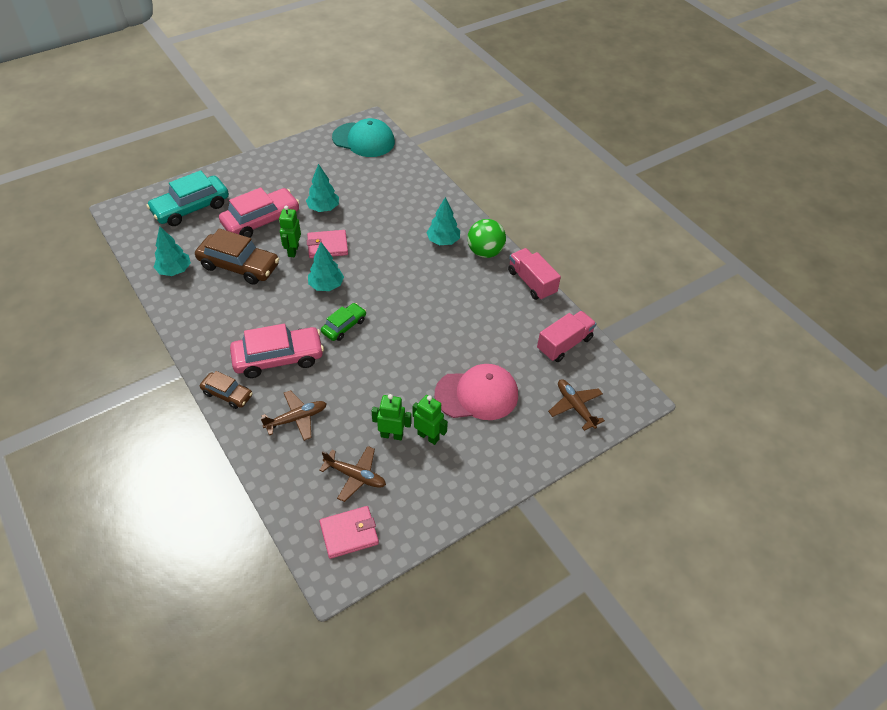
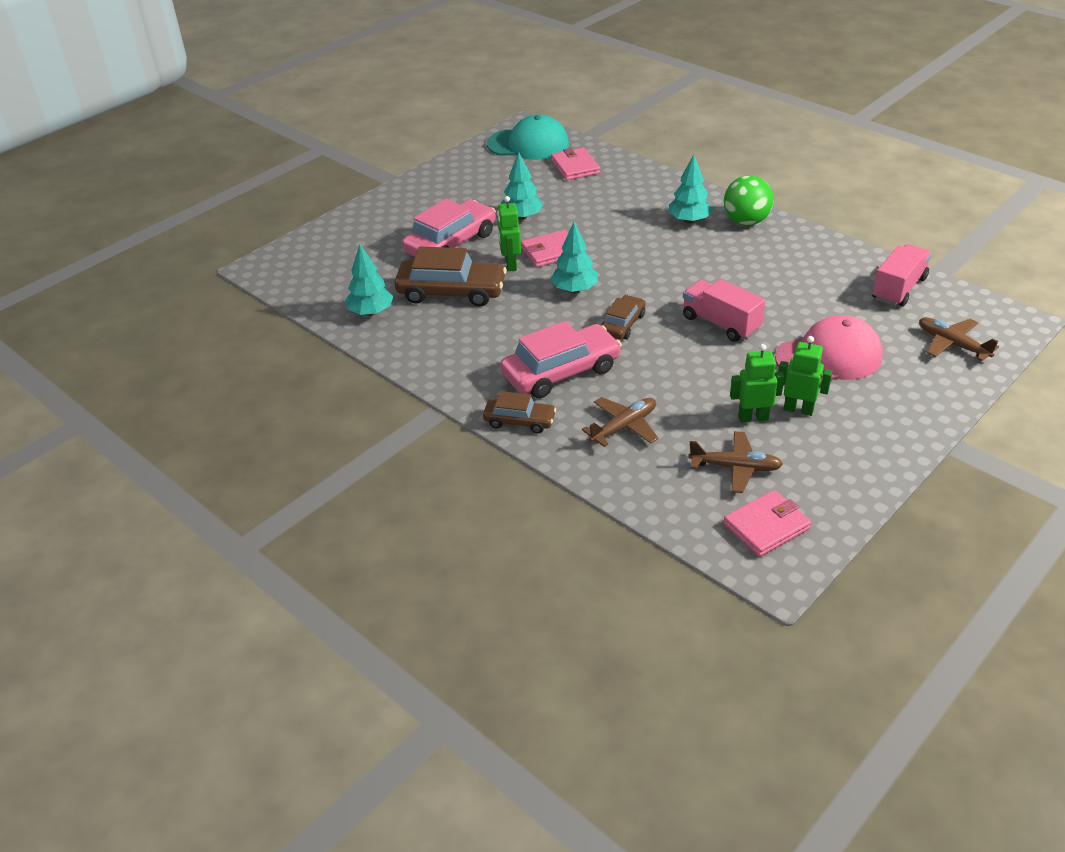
camera: 10 degrees left, 10 degrees down
(191, 208) = (352, 247): turquoise car -> none
(344, 326) = (622, 324): green car -> brown car
(386, 170) = (575, 167): none -> pink wallet
(531, 282) = (820, 239): pink truck -> pink truck (720, 323)

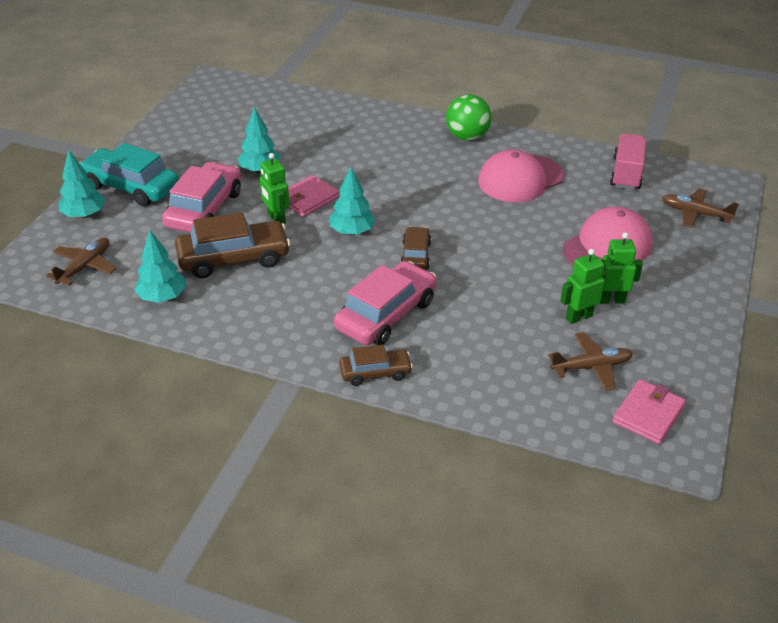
camera: 25 degrees left, 0 degrees up
(398, 211) = (131, 187): none -> turquoise car
(528, 144) = (225, 97): turquoise cap -> none
(575, 167) = (283, 112): pink wallet -> none
(624, 426) = (474, 353): brown plane -> brown plane (85, 266)
(689, 220) = (417, 145): turquoise tree -> turquoise tree (84, 215)
(720, 323) = (501, 236): pink truck -> none
(777, 272) = (520, 179): none -> pink cap

